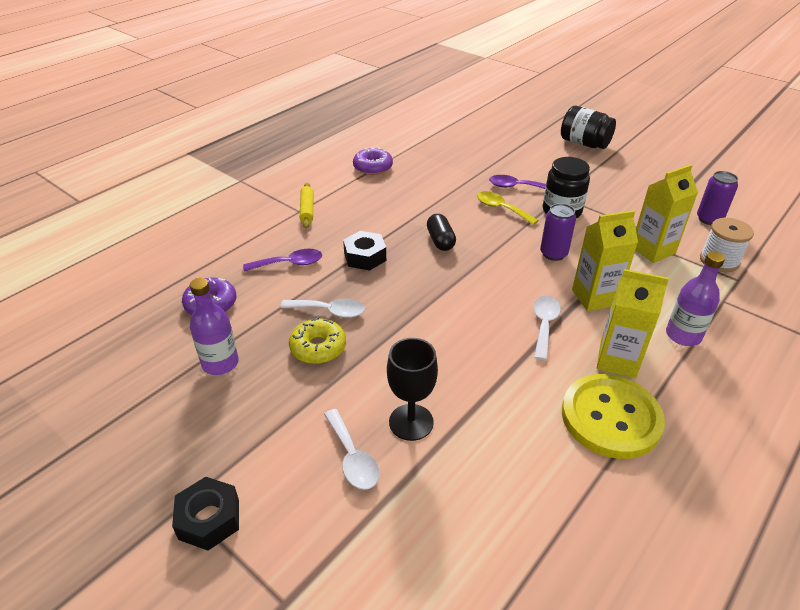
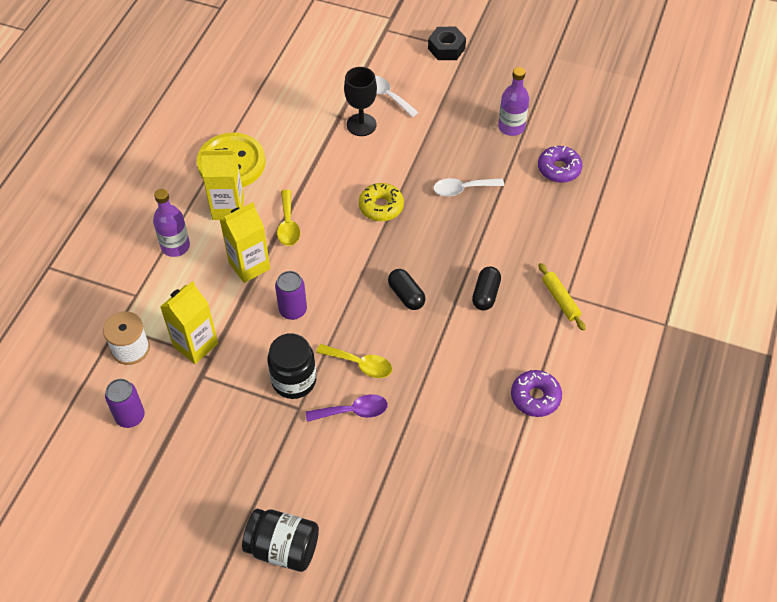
camera: 160 degrees right, 15 degrees up
(290, 264) = (527, 226): purple spoon -> none
(318, 347) = (452, 157): yellow donut -> yellow donut (381, 207)
(365, 257) = (466, 254): black nut -> none
(368, 226) = (486, 294): none -> black capsule
(544, 325) = (288, 225): white spoon -> yellow spoon

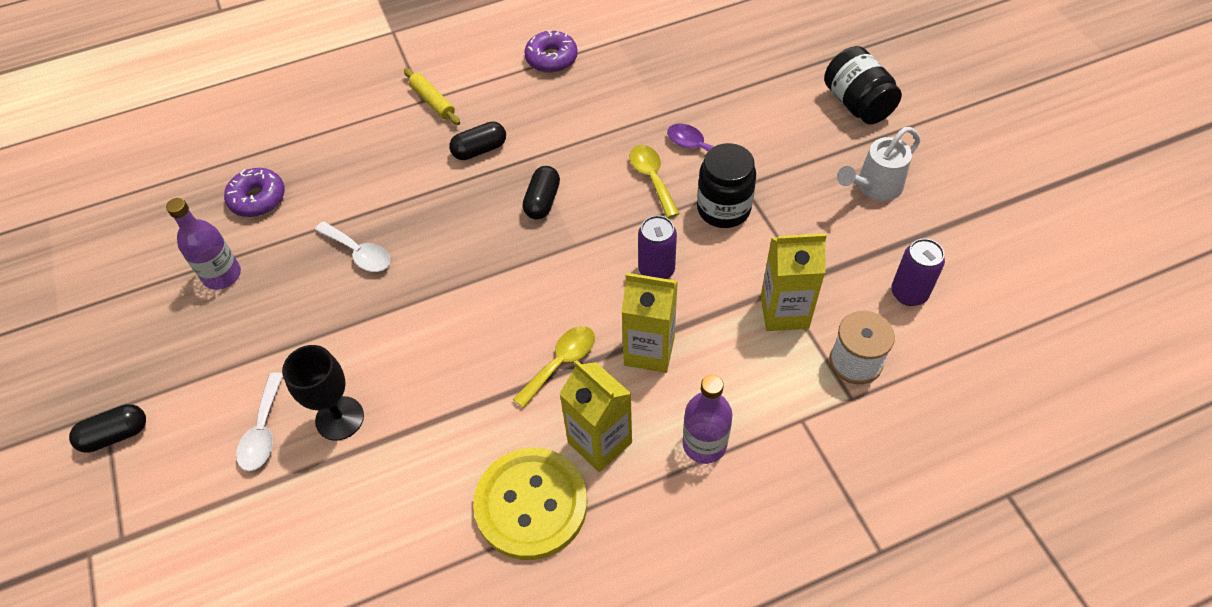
camera: 130 degrees left, 0 degrees up
(211, 480) = (874, 187): none -> white watering can
(381, 207) = (451, 301): yellow donut -> none
(446, 48) = (116, 435): black nut -> black capsule
(560, 300) = (433, 101): yellow rolling pin -> yellow rolling pin turned 60 degrees counterclockwise

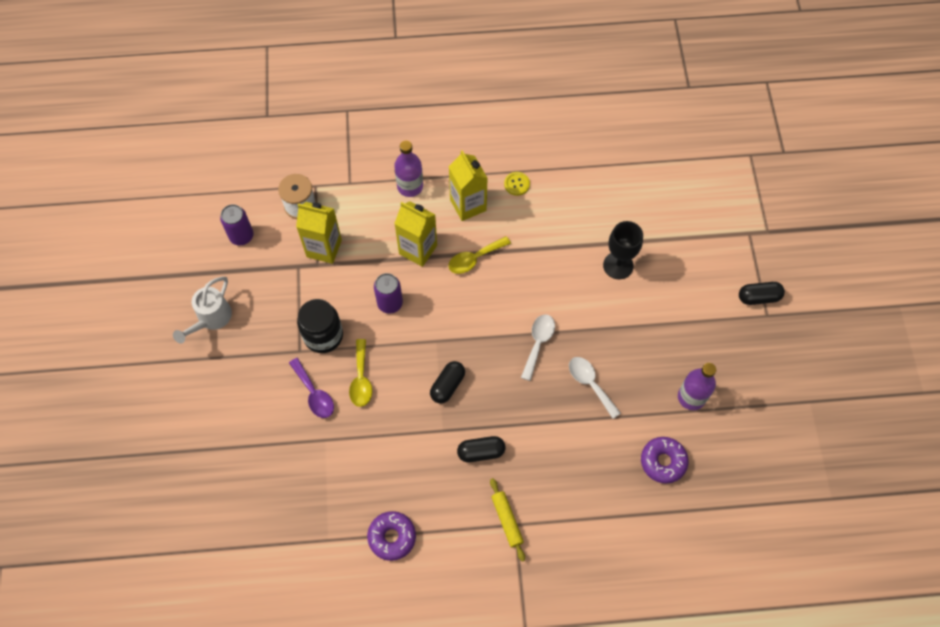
camera: 165 degrees left, 10 degrees up
(263, 431) = (666, 271): white spoon -> white spoon (538, 343)
(531, 504) = (517, 184): yellow button -> yellow button, size x0.40
(857, 104) = (175, 397): black jar -> none
(874, 187) = (211, 319): white watering can -> white watering can turned 135 degrees clockwise

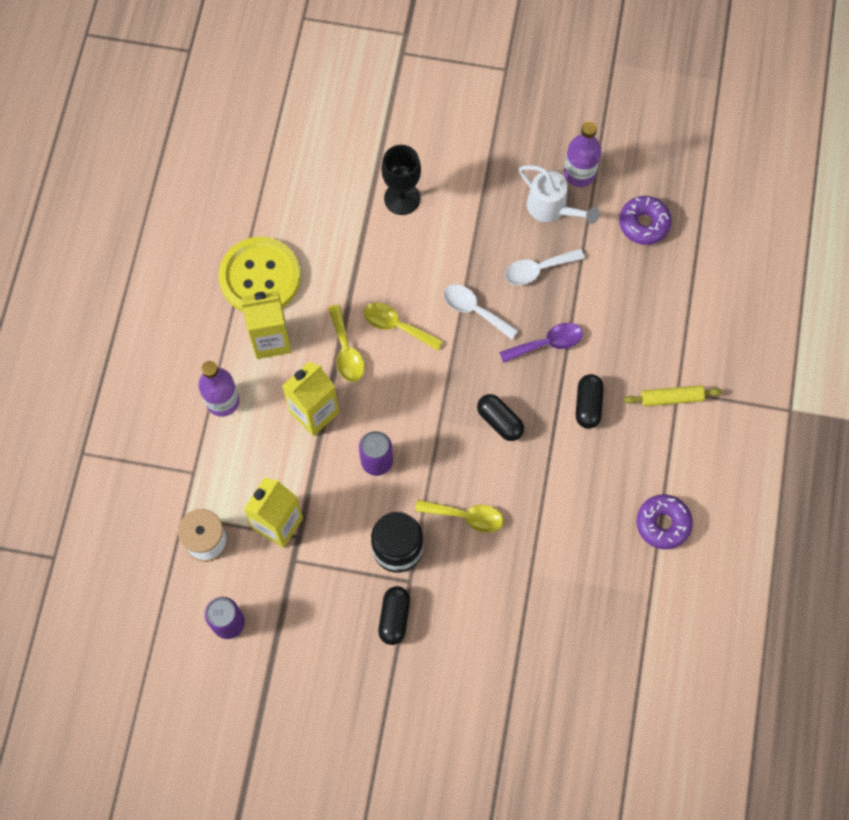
camera: 75 degrees left, 5 degrees up
(211, 319) = (336, 682): white watering can -> white watering can (551, 208)
(314, 394) = (470, 575): purple spoon -> purple spoon (547, 343)
(506, 289) = (396, 326): none -> yellow spoon
(517, 184) = (260, 277): yellow button -> yellow button, size x2.49
(758, 297) = (482, 70): black capsule -> black capsule (394, 617)

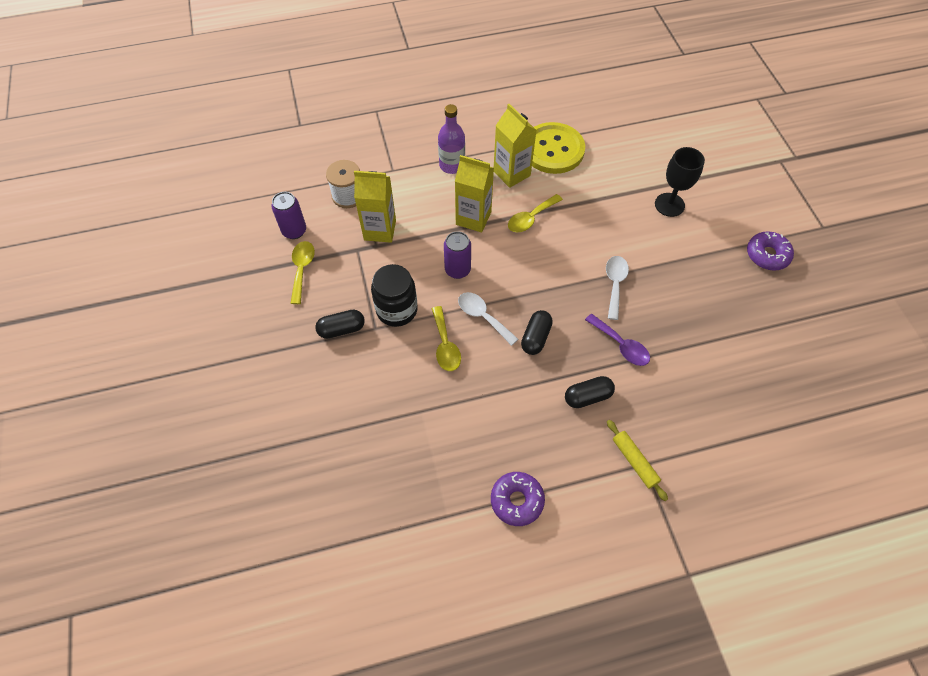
camera: 65 degrees right, 10 degrees down
(396, 326) = (569, 240): yellow spoon -> yellow spoon (302, 269)
(537, 269) = (677, 313): white spoon -> white spoon (483, 316)
(551, 208) = (735, 303): white watering can -> none
(579, 173) = (779, 310): purple bottle -> none
(644, 224) = (774, 376): purple donut -> purple donut (767, 255)

